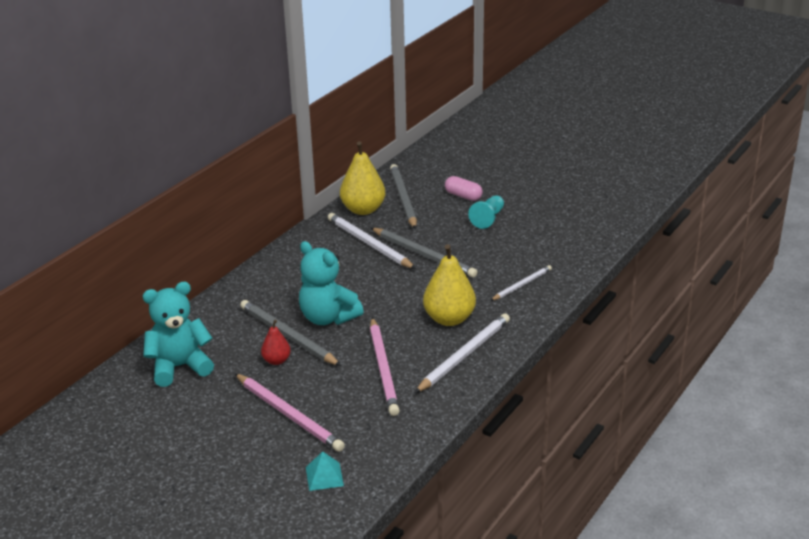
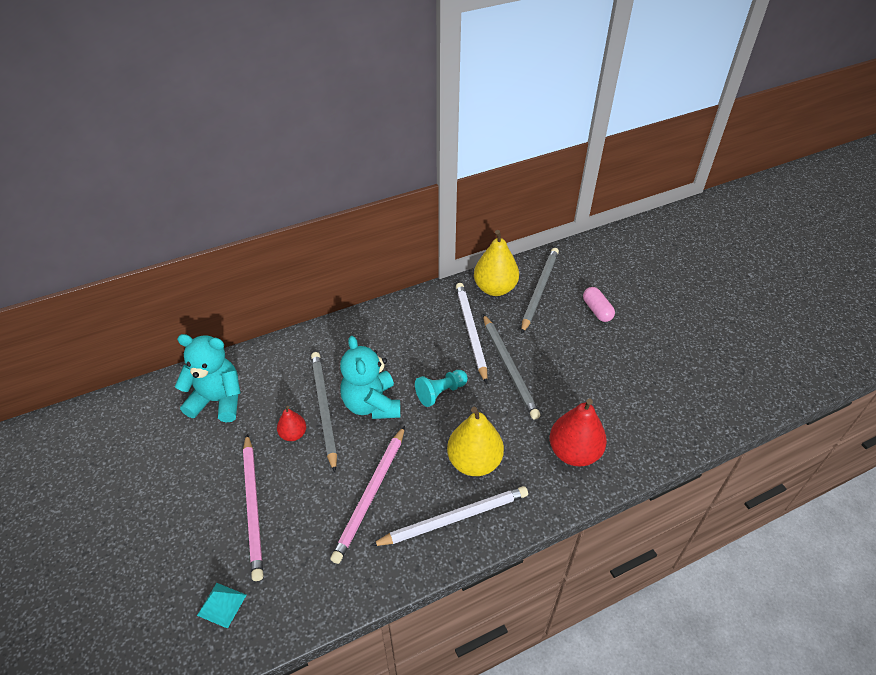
camera: 30 degrees right, 15 degrees up
(488, 219) = (600, 349): turquoise pawn -> turquoise pawn (440, 392)
(521, 285) = (574, 452): white pencil -> red pear

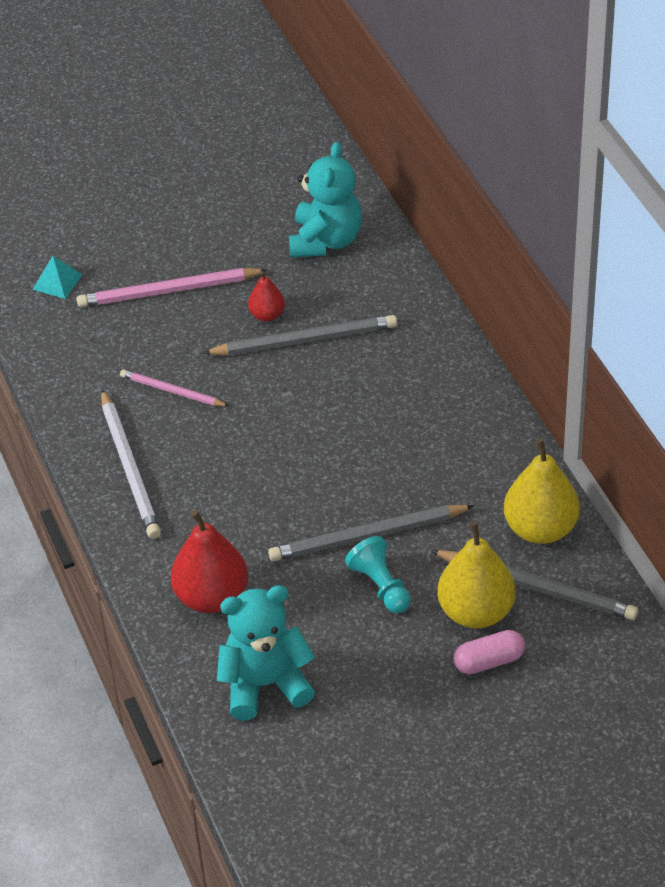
camera: 95 degrees right, 0 degrees up
(371, 494) = (172, 391): pink pencil -> pink pencil, size x0.60
(372, 404) = (309, 386): turquoise teddy bear -> turquoise teddy bear (265, 684)
(440, 392) = (325, 457): turquoise pawn -> turquoise pawn (380, 586)
(471, 332) = (441, 494): white pencil -> none
(474, 461) = (208, 490): yellow pear -> yellow pear (476, 612)

